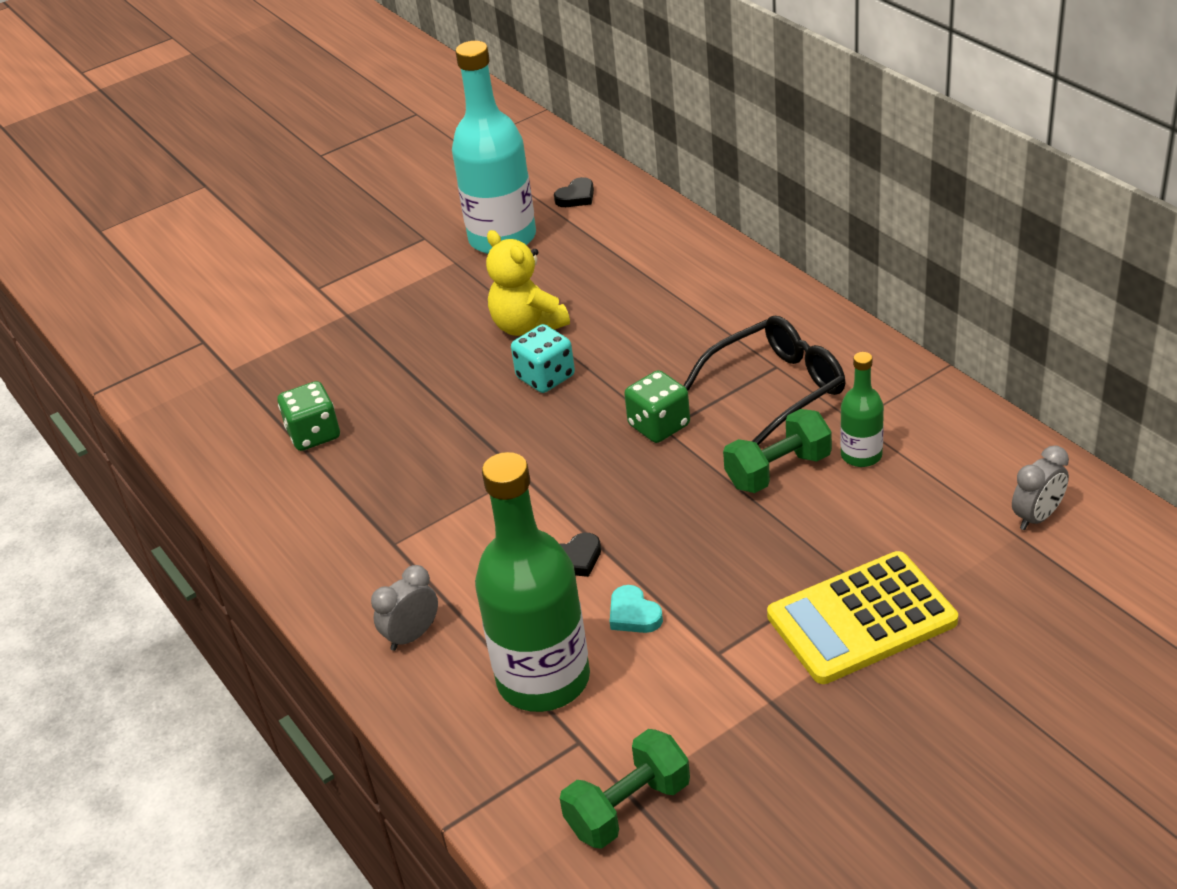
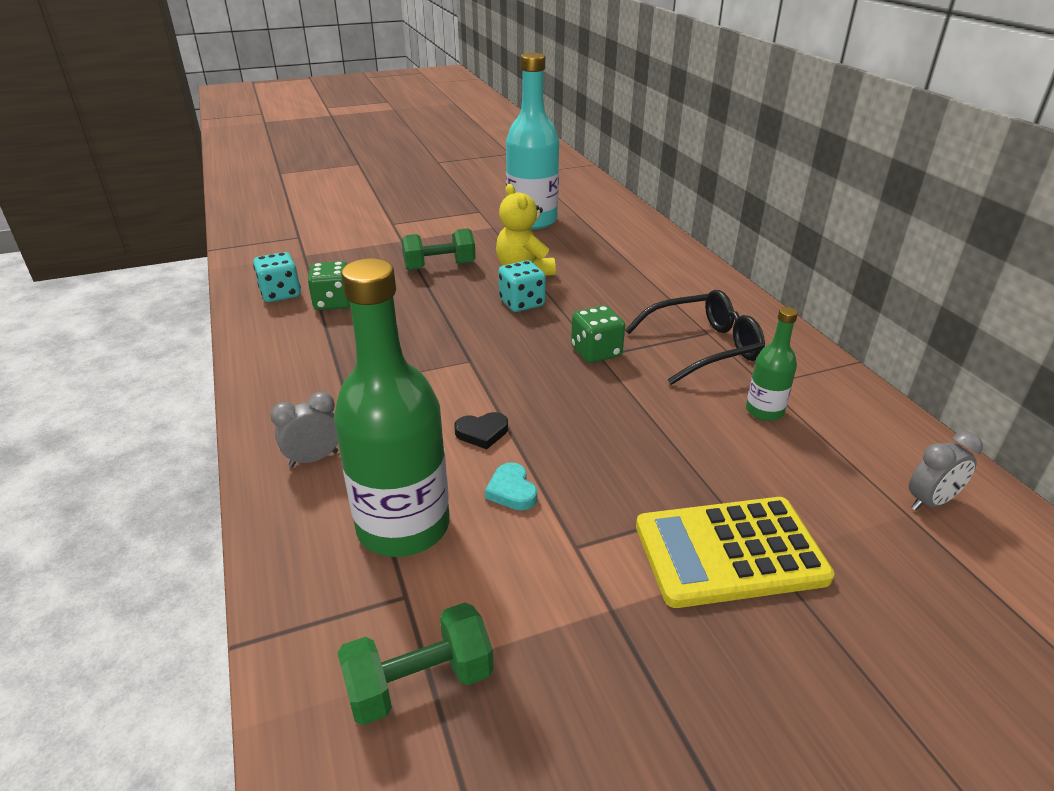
camera: 10 degrees right, 5 degrees down
(239, 438) = (281, 294): none -> turquoise dice
(576, 197) = (594, 208): black heart -> none
(778, 471) = (686, 406): green dumbbell -> green dumbbell (439, 266)

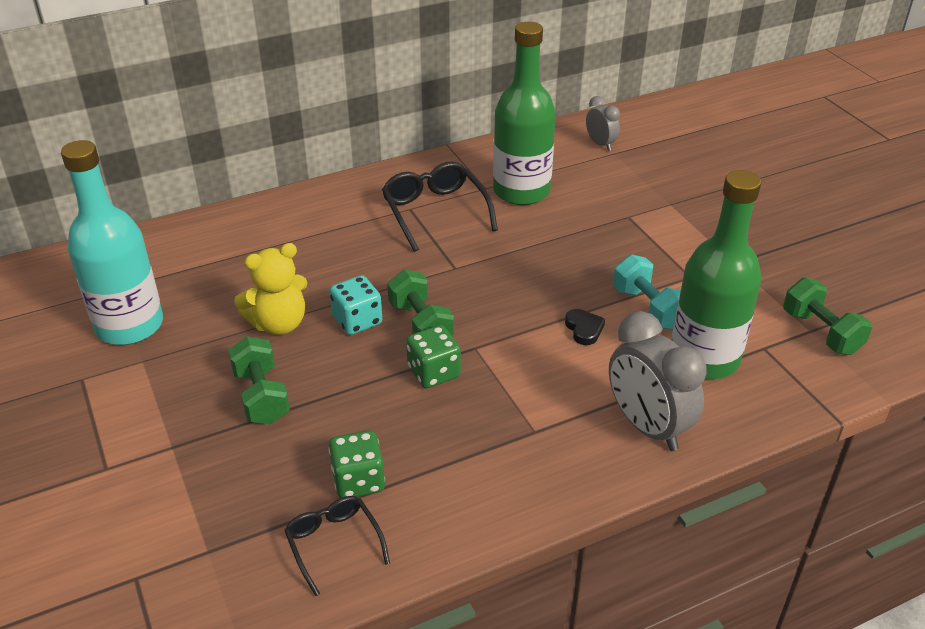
camera: 95 degrees left, 5 degrees up
(281, 294) = (333, 543): turquoise dice -> black glasses
(314, 459) = (647, 426): grey clock -> grey clock, size x1.86
(511, 333) = (421, 324): none -> green dumbbell
(512, 491) = (648, 308): turquoise heart -> turquoise dumbbell
(596, 352) = (450, 270): green dice -> green dice (433, 372)
(729, 552) = (671, 217): yellow calculator -> none
(764, 411) = (521, 191): green bottle -> green bottle, size x2.04

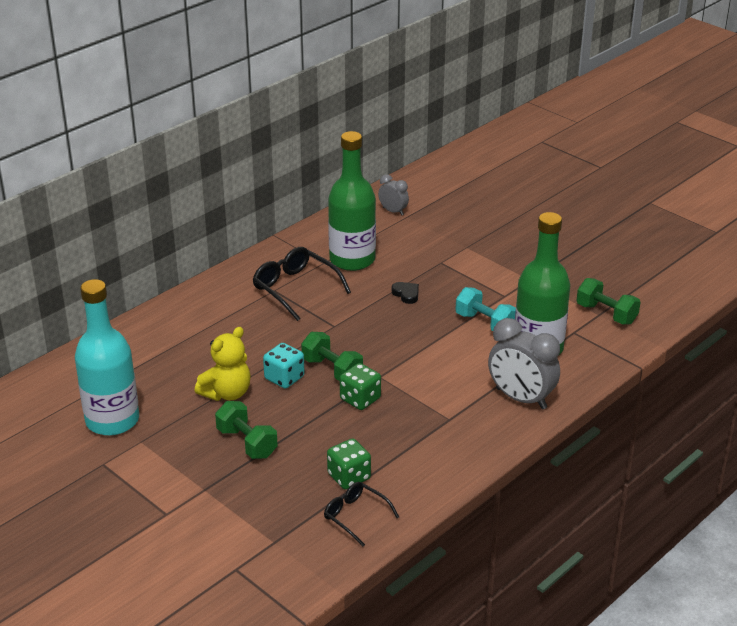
camera: 20 degrees left, 5 degrees down
(584, 329) = (449, 347): black heart -> black heart (406, 294)

